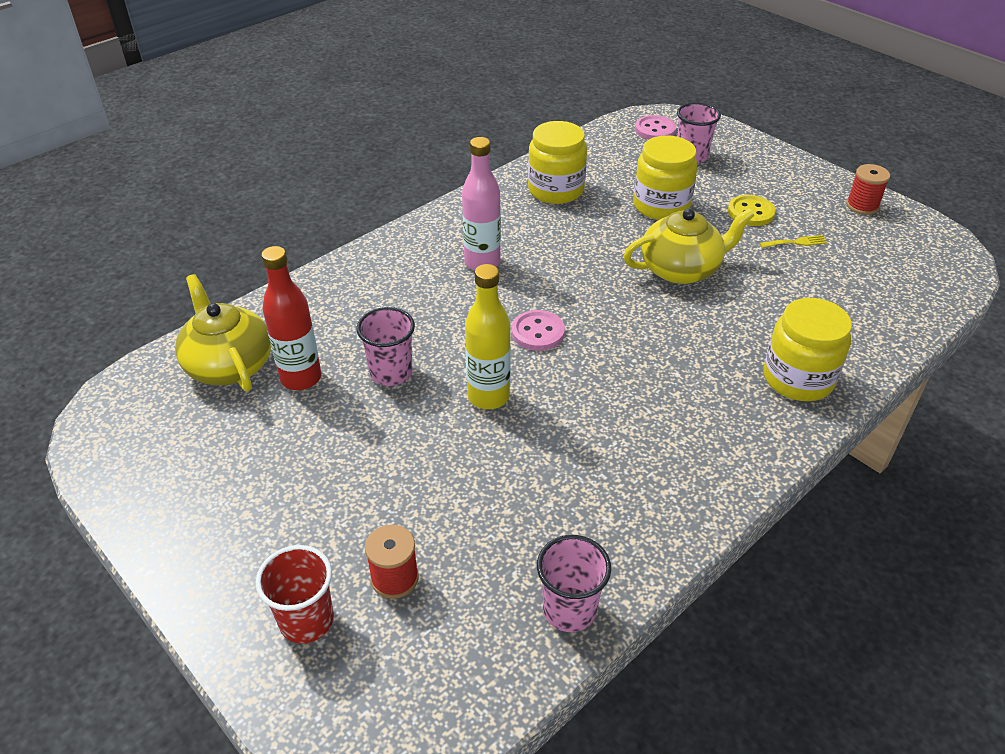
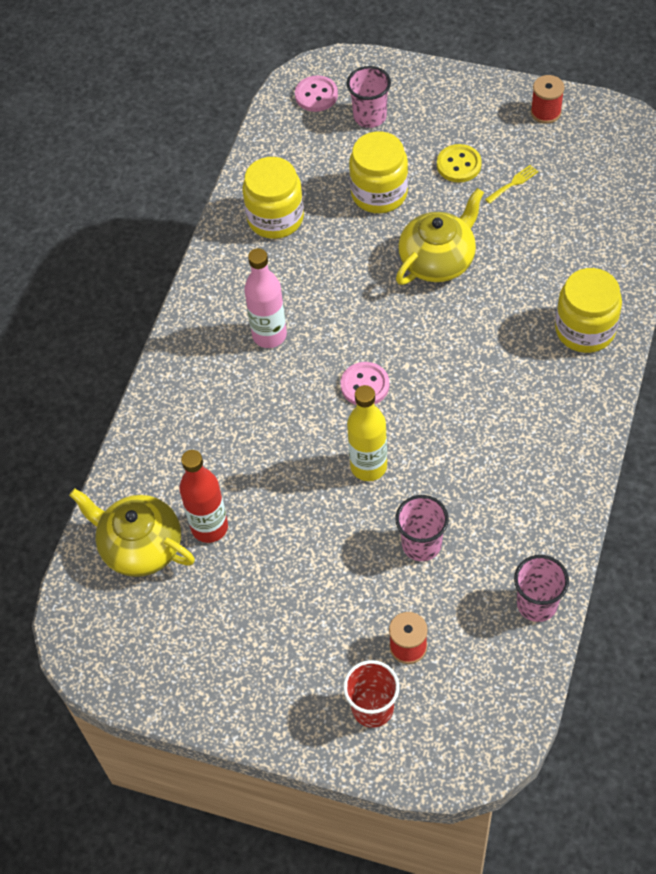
camera: 25 degrees left, 15 degrees up
(391, 373) = (277, 484): pink cup -> pink cup (421, 544)

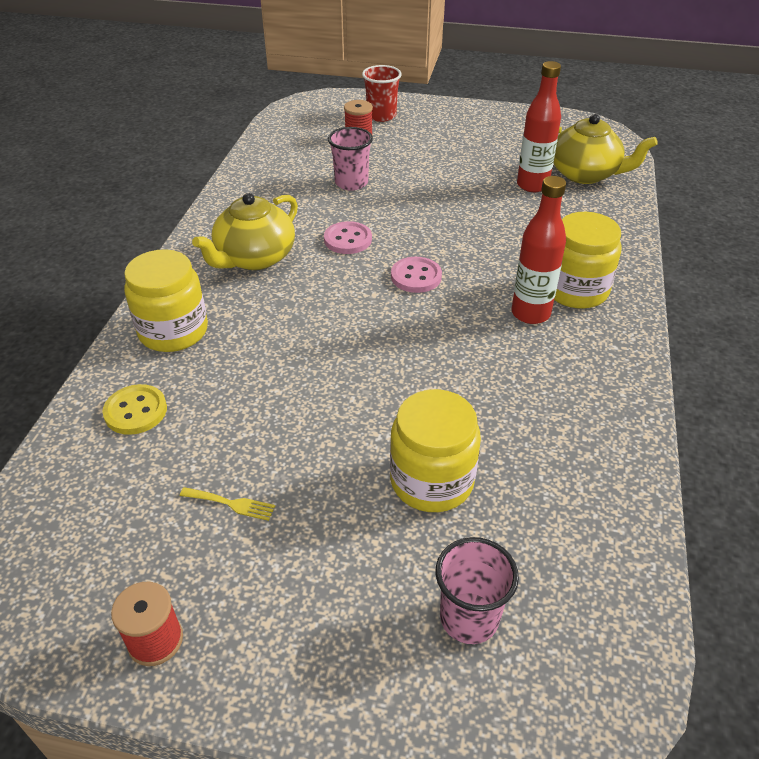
camera: 170 degrees right, 15 degrees down
(269, 335) = (530, 313): pink bottle -> red bottle
(275, 218) = (571, 440): yellow jar -> yellow jar (575, 290)
(316, 95) = (577, 663): pink button -> pink button (348, 240)
(368, 466) = (403, 223): yellow bottle -> none
(438, 260) = (343, 395): yellow teapot -> yellow teapot (254, 258)
(459, 165) = (313, 531): yellow button -> yellow button (136, 411)
(513, 183) = (231, 504): yellow fork -> yellow fork turned 120 degrees counterclockwise
(537, 604) = (260, 159): pink cup -> none

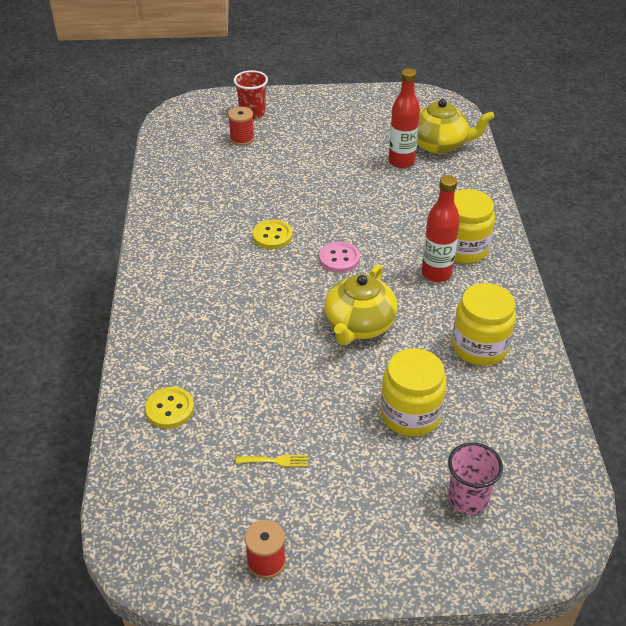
camera: 15 degrees left, 0 degrees up
(173, 331) = (167, 340): yellow jar -> yellow jar (479, 346)
(254, 258) = (203, 265): yellow teapot -> yellow teapot (359, 325)
(348, 240) = (272, 236): pink button -> yellow button
(351, 183) = (253, 183): pink cup -> none

